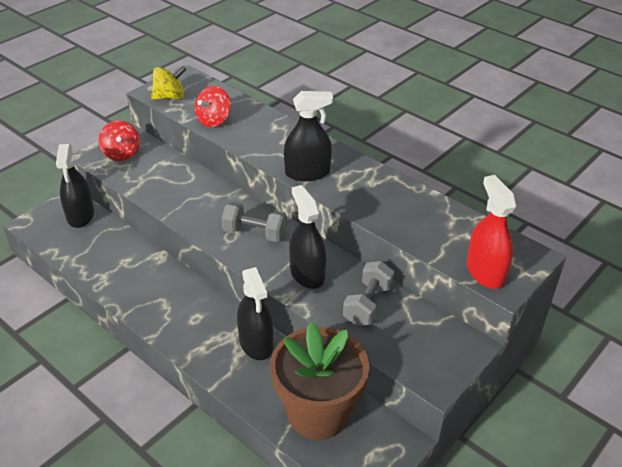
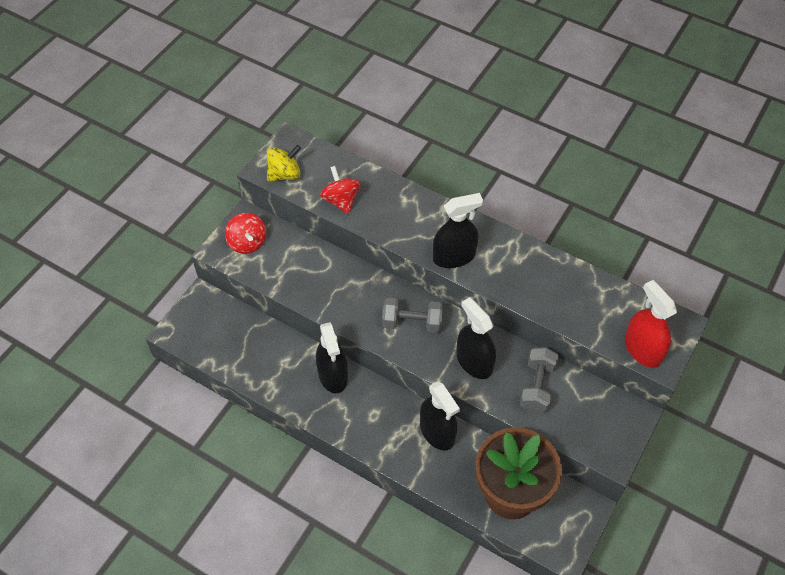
camera: 10 degrees left, 15 degrees up
(80, 215) = (220, 314): black spray bottle -> black spray bottle (333, 375)
(214, 120) = (341, 200): red spinning top -> red spinning top turned 135 degrees clockwise

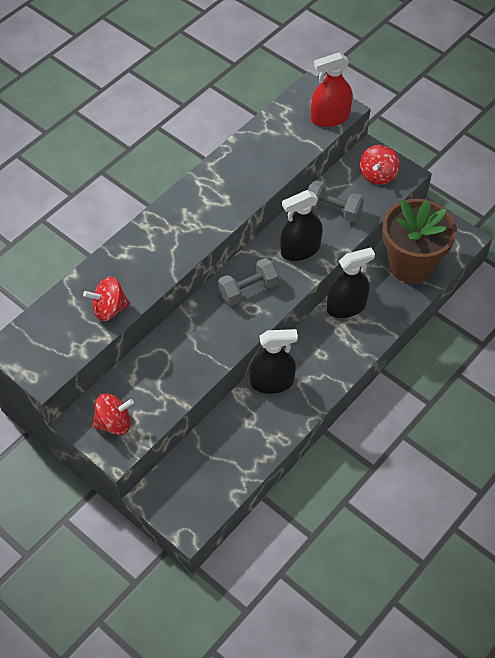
camera: 80 degrees left, 0 degrees up
(284, 174) = (57, 356): yellow spinning top -> none
(412, 322) = (248, 290): grey dumbbell -> grey dumbbell turned 45 degrees clockwise
(454, 256) = (204, 227): black spray bottle -> none
(602, 427) = (378, 175): none -> red spinning top

